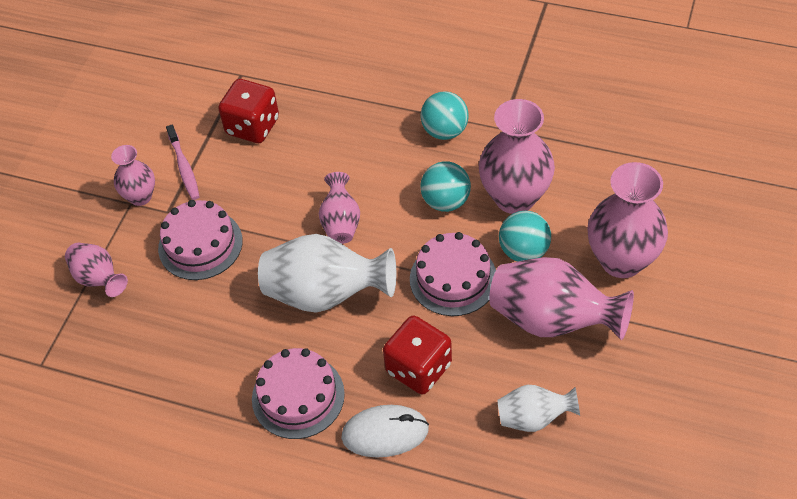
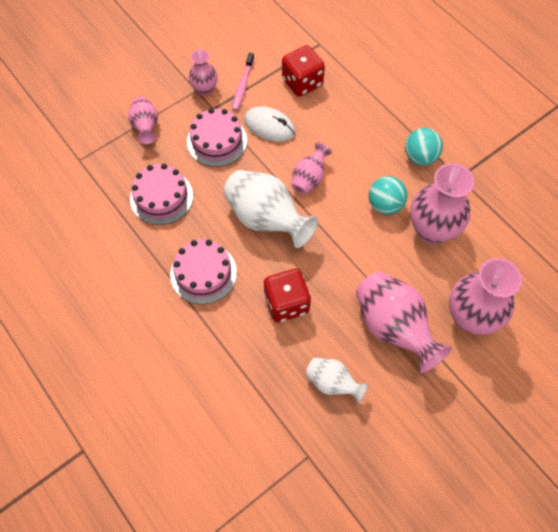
camera: 30 degrees right, 10 degrees up
(385, 433) = (236, 330): white mouse -> white mouse (269, 126)
(453, 278) = (351, 259): pink cake -> pink cake (161, 197)
(524, 251) = (410, 270): turquoise ball -> none

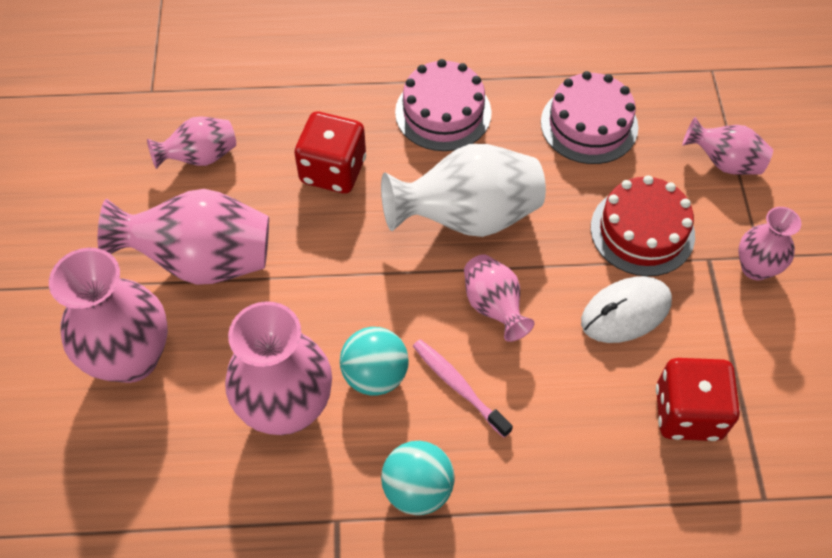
camera: 125 degrees right, 5 degrees down
(217, 141) = (642, 231): pink cake -> red cake
(243, 85) = (733, 323): pink toothbrush -> pink toothbrush (458, 386)
(332, 383) = (200, 157): white vase -> pink vase

